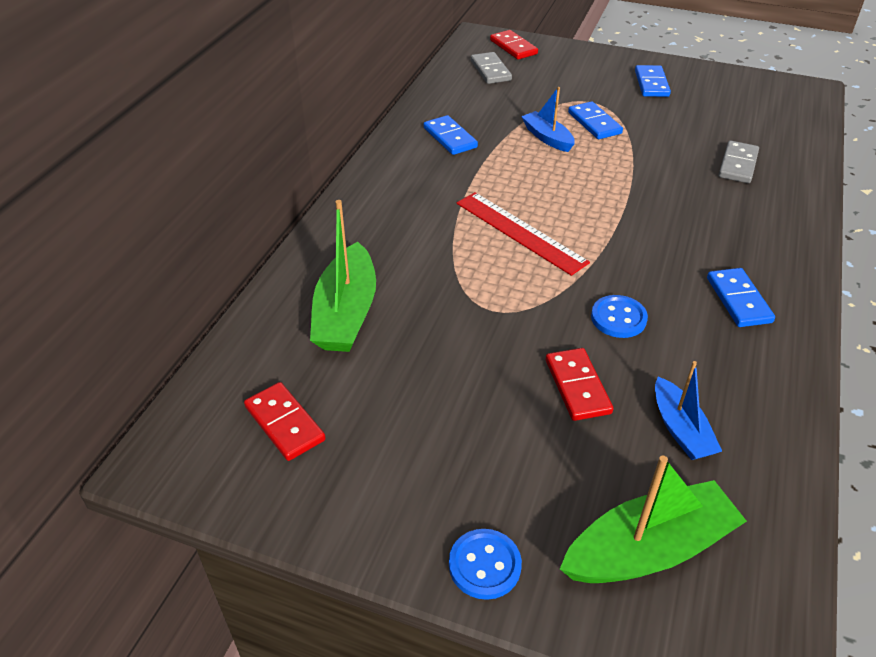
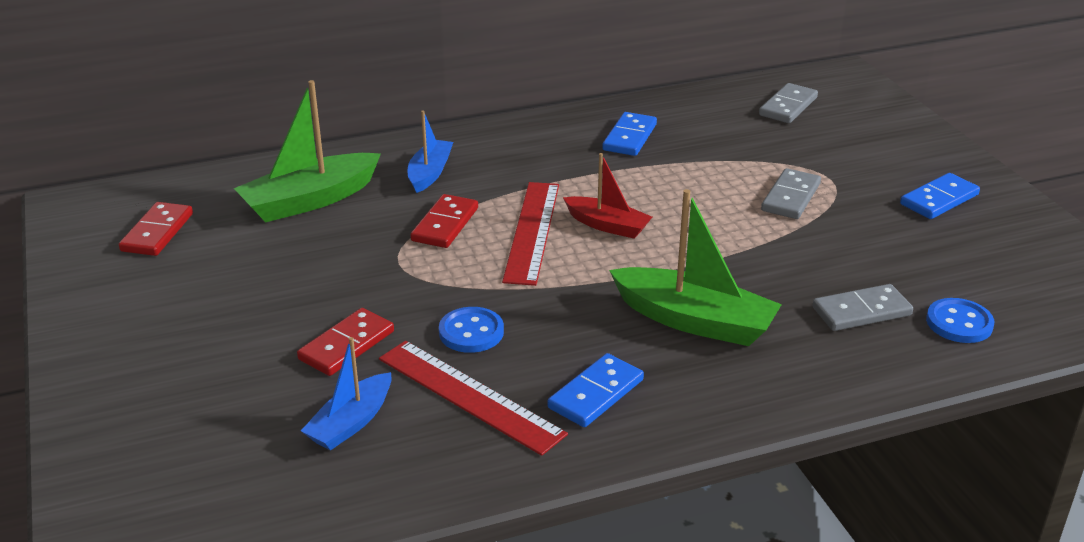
camera: 50 degrees right, 10 degrees down
(484, 565) = (93, 379): blue button -> blue button (959, 323)
(513, 47) = (858, 99): red domino -> red domino (445, 224)
(547, 138) = (715, 183): blue boat -> blue boat (430, 173)
(548, 200) = (607, 225): none -> red boat
(594, 123) = (790, 197): blue domino -> grey domino
(649, 549) = (182, 456): green boat -> green boat (694, 321)
(695, 355) = (470, 395): none -> red ruler

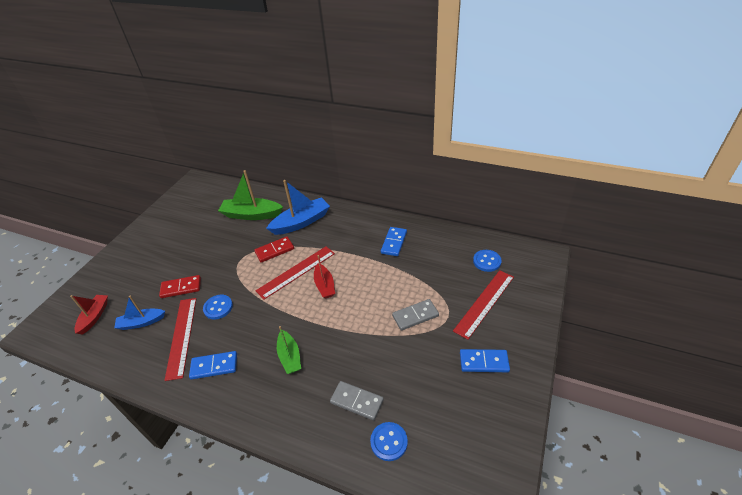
camera: 45 degrees right, 10 degrees up
(157, 232) = (198, 205): red domino -> none
(223, 470) = (94, 317): none -> red boat
(430, 173) = (301, 222): blue boat -> blue boat, size x1.65
(629, 137) = (394, 242): blue domino -> blue domino turned 45 degrees counterclockwise
(694, 321) = (290, 356): green boat -> green boat, size x0.61
(788, 106) = (487, 261): grey domino -> blue button
(852, 147) = (484, 303): none -> red ruler

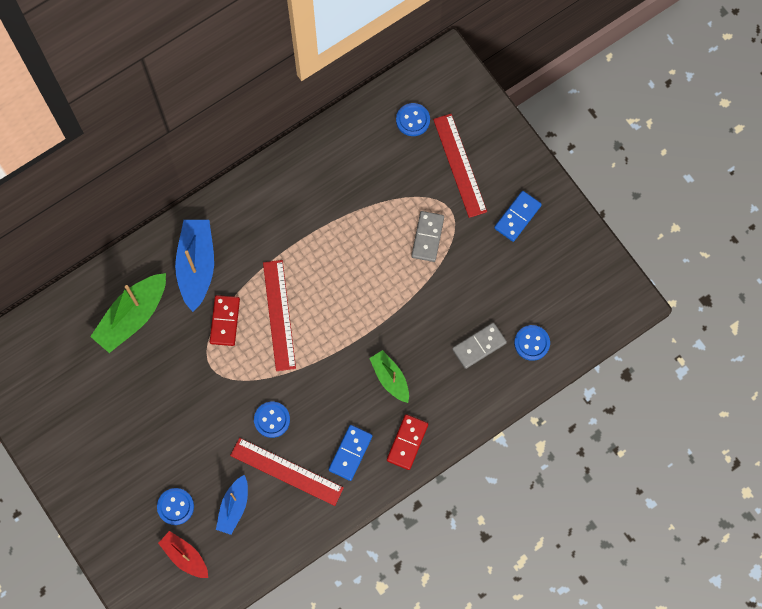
camera: 60 degrees left, 30 degrees up
(131, 293) = (175, 506): none -> blue button
(181, 288) = (208, 448): red domino -> red domino (407, 442)
(290, 356) = (390, 378): green boat -> green boat turned 135 degrees counterclockwise
(324, 285) = (322, 297): red boat -> none
(394, 242) = (314, 189): blue domino -> none

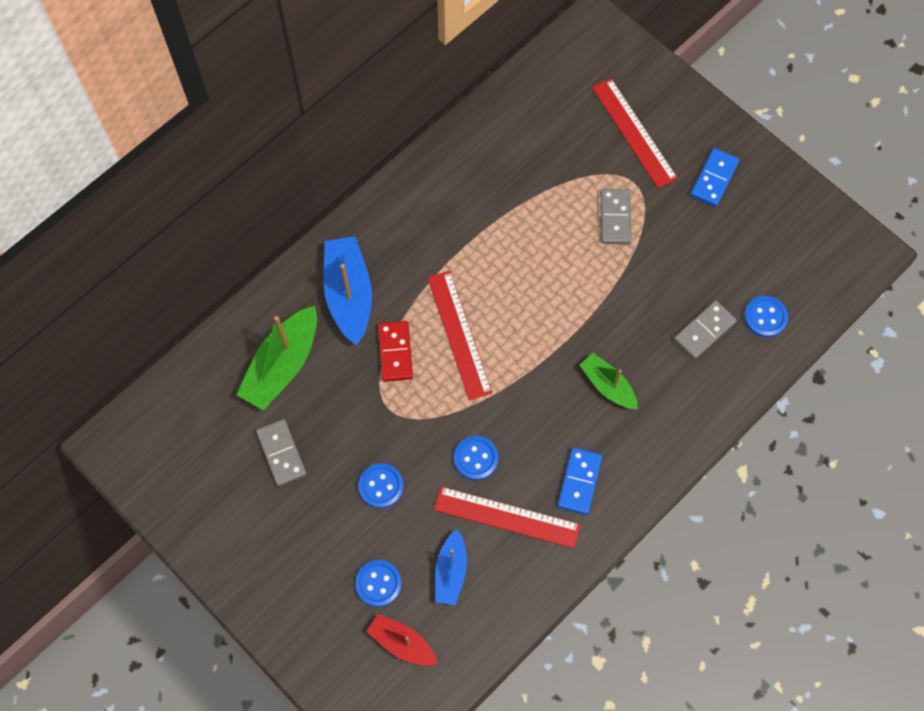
camera: 10 degrees left, 5 degrees down
(119, 389) = (281, 453): none -> grey domino
(407, 442) = (645, 457): red domino -> none
(413, 120) = (568, 92): blue button -> blue button (381, 486)

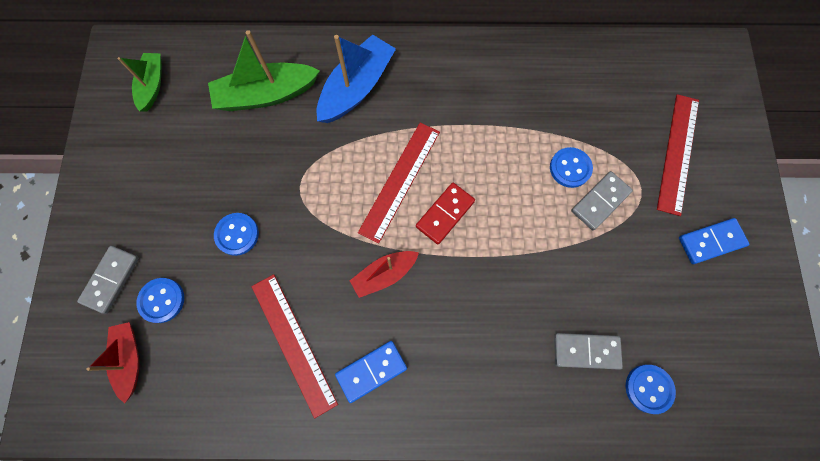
camera: 45 degrees right, 5 degrees up
(281, 453) = (203, 151): grey domino -> grey domino (111, 280)
(395, 352) = (345, 153): red domino -> red domino (445, 214)
(451, 572) = (214, 343): blue boat -> none
(476, 458) = (318, 279): blue button -> blue button (570, 168)
(519, 410) = (384, 274): none -> red boat
(607, 385) = (467, 319): green boat -> green boat (152, 85)

